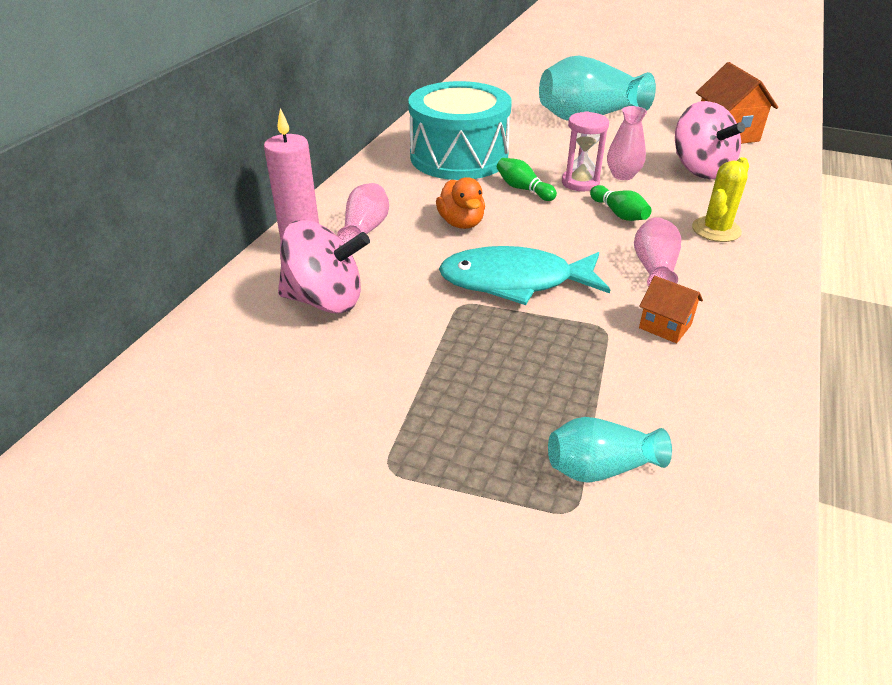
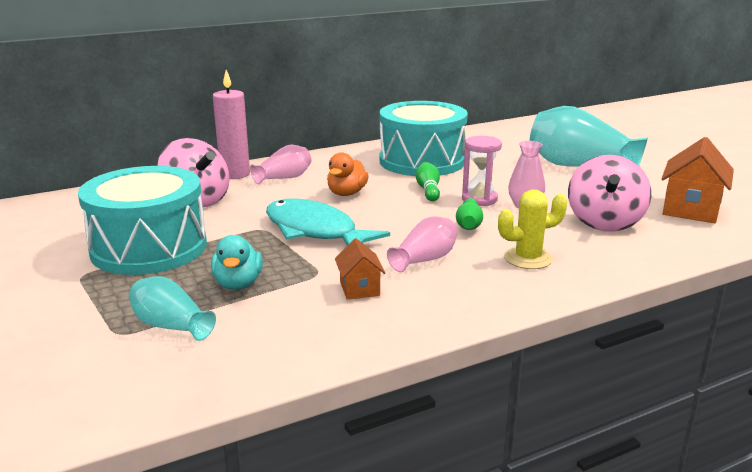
camera: 40 degrees right, 15 degrees down
(393, 389) = (149, 248): none -> turquoise drum
(563, 381) = (238, 284): none -> turquoise duck

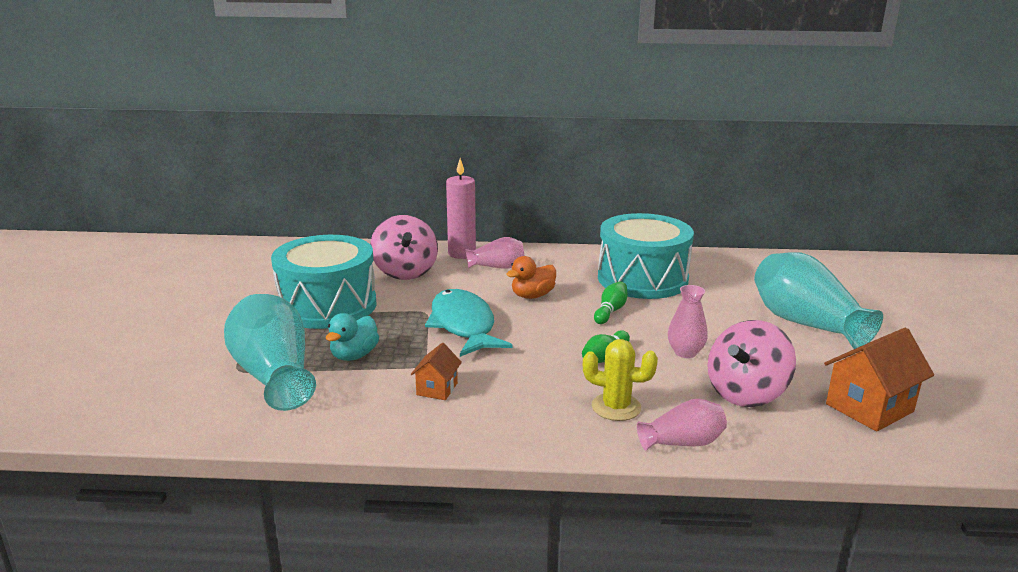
camera: 30 degrees right, 0 degrees up
(171, 326) = (274, 375): turquoise vase -> turquoise vase, size x1.88
(424, 259) = (521, 379): pink vase -> pink vase (682, 443)
(479, 199) = (647, 334): pink hourglass -> none

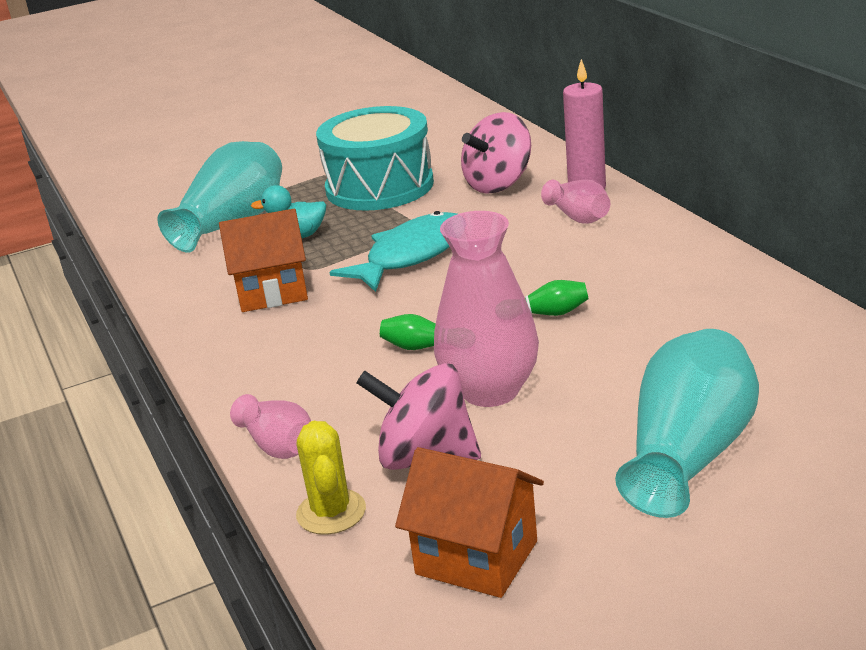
camera: 65 degrees right, 5 degrees up
(437, 389) = (272, 292): orange house -> orange house, size x1.80
(532, 296) = (528, 260): orange duck -> none
(616, 407) = (319, 388): yellow cactus -> yellow cactus (331, 512)
(642, 279) = (672, 303): turquoise drum -> none
(685, 352) = (490, 390): pink vase -> pink vase, size x1.88

